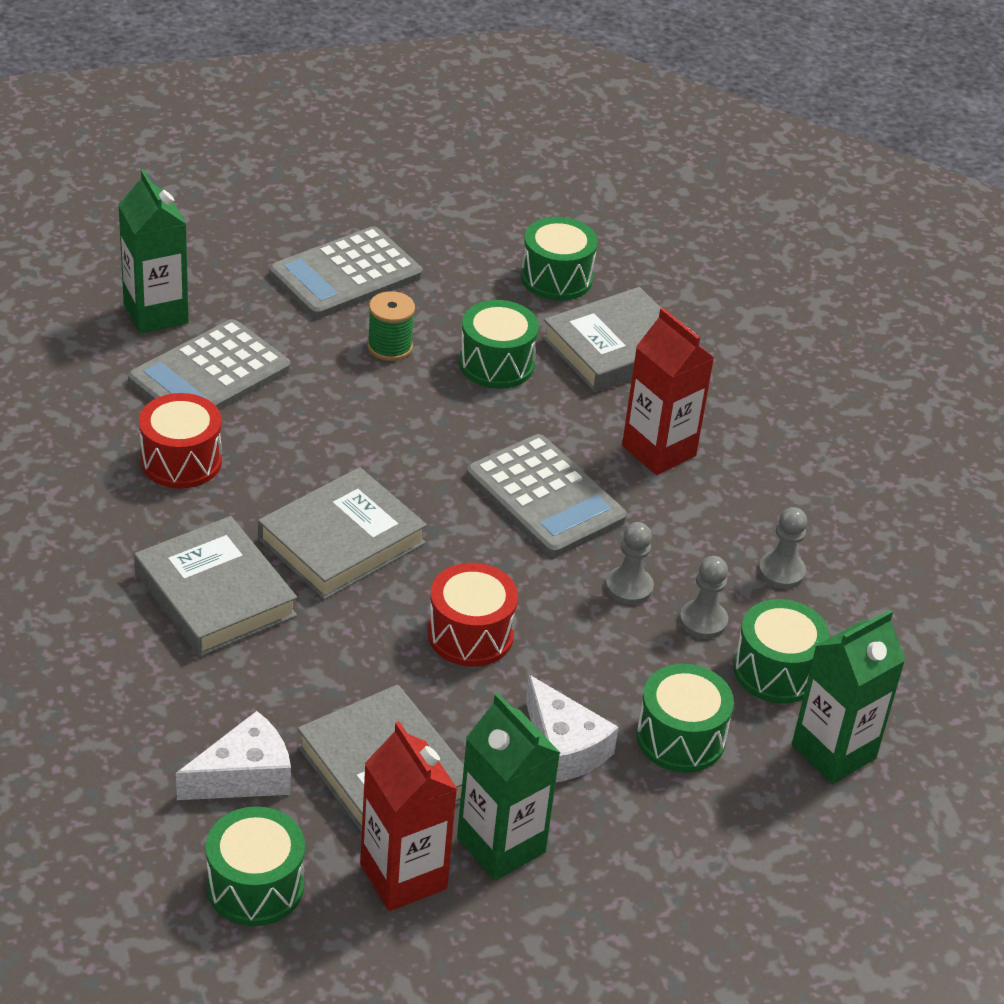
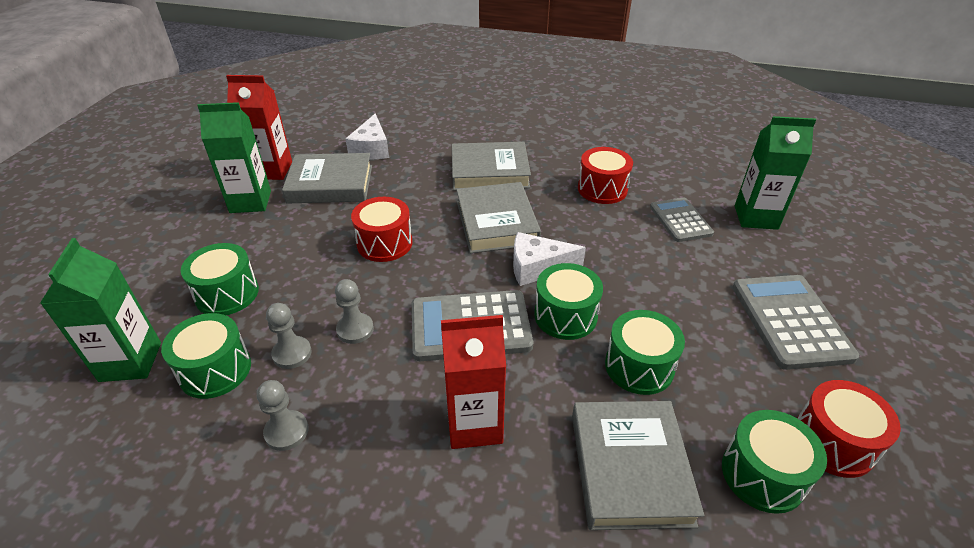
camera: 125 degrees right, 0 degrees up
(209, 375) = (680, 220): grey calculator -> grey calculator, size x0.63
(255, 886) = (315, 136): green drum -> green drum (565, 315)
(390, 347) = (684, 312): green spool -> none
(488, 244) = (833, 442): none -> red drum
(564, 747) = (276, 245): white cheese -> white cheese (537, 267)

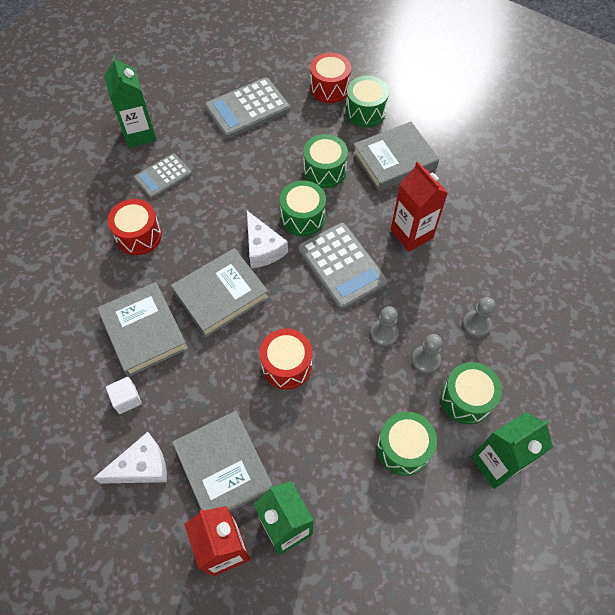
camera: 115 degrees left, 20 degrees up
(433, 152) = (127, 399): none -> white cube

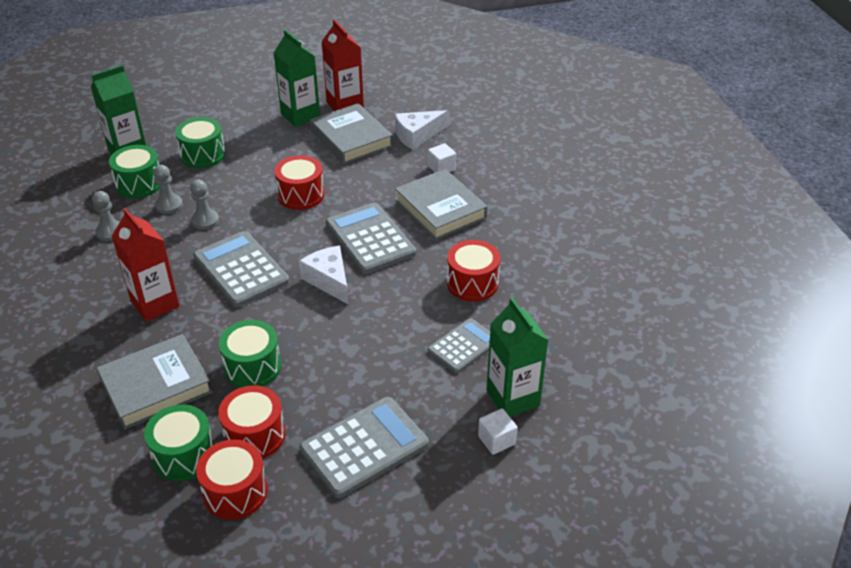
camera: 175 degrees right, 20 degrees down
(160, 107) = (496, 440): none -> white cube
(221, 295) = (370, 239): grey book -> grey calculator
(303, 217) = (283, 313): green drum -> none
(320, 121) = (255, 435): none -> red drum

